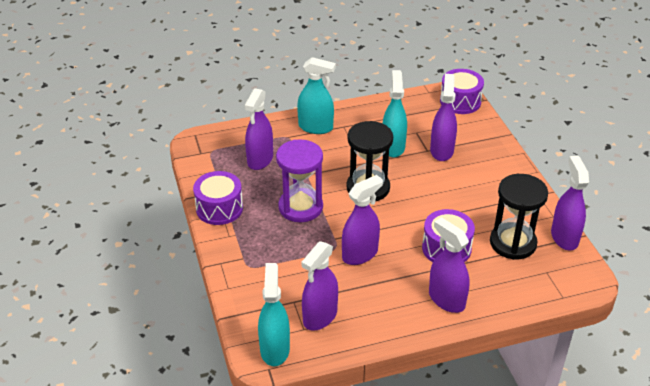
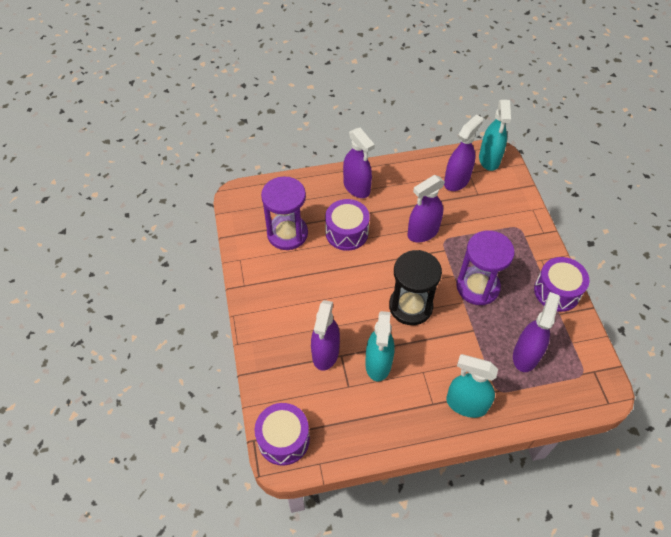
camera: 175 degrees left, 15 degrees up
(513, 243) = (287, 233): black hourglass -> purple hourglass
(564, 237) = (240, 236): purple spray bottle -> none

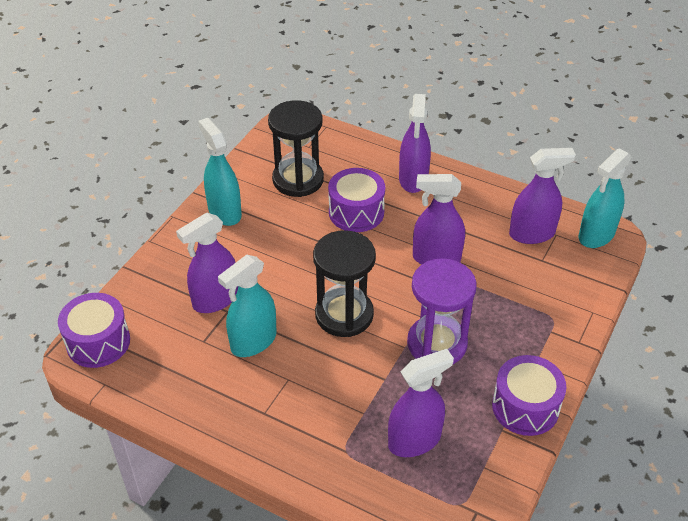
camera: 40 degrees right, 10 degrees down
(287, 233) = (298, 180): purple hourglass -> black hourglass
(466, 404) = (297, 437): turquoise spray bottle -> turquoise spray bottle (224, 212)

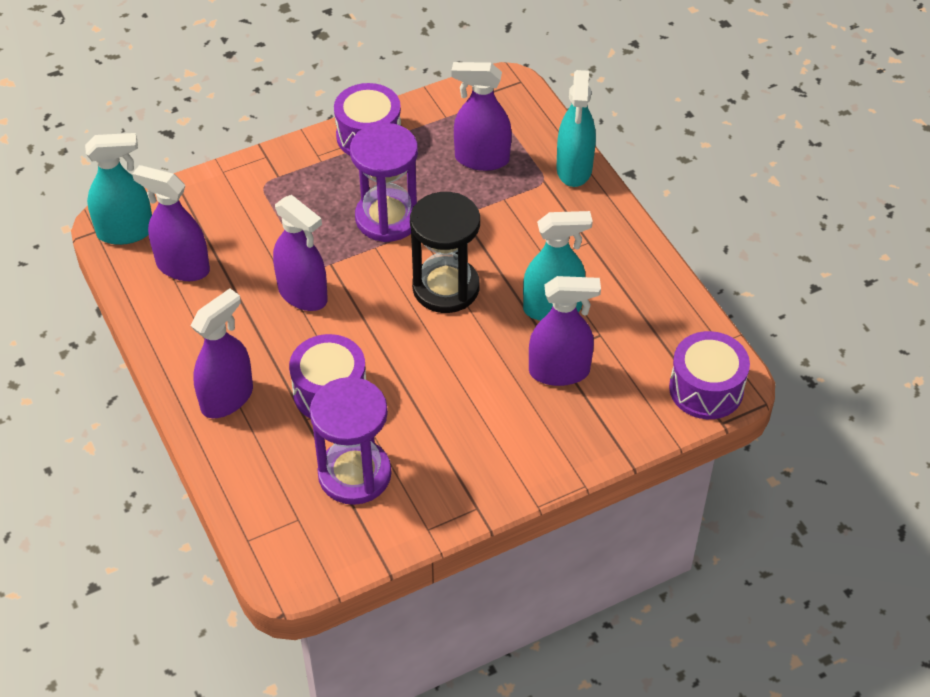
camera: 145 degrees left, 5 degrees up
(224, 212) = (474, 477): turquoise spray bottle -> turquoise spray bottle (574, 169)
(298, 180) = (354, 474): black hourglass -> purple hourglass

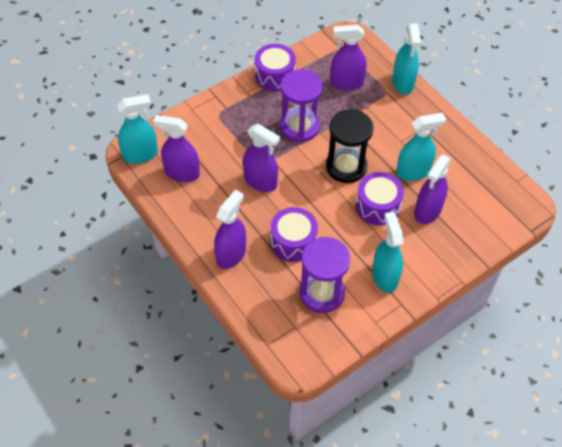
camera: 10 degrees left, 5 degrees up
(462, 462) = (384, 276): none -> turquoise spray bottle
(559, 371) = (427, 211): purple spray bottle -> purple spray bottle turned 135 degrees clockwise
(706, 389) = (516, 211): purple drum -> purple drum (377, 206)

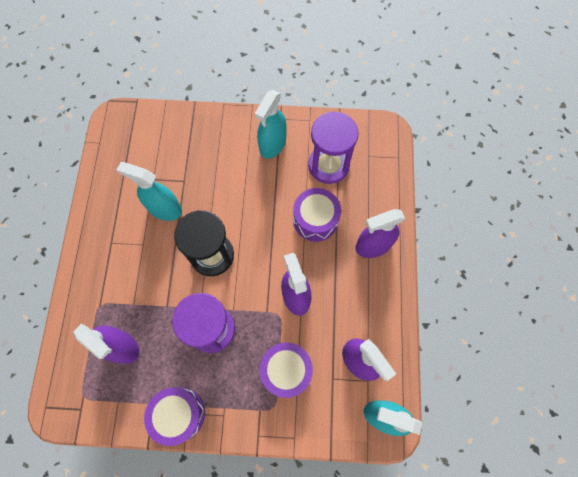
camera: 140 degrees left, 15 degrees up
(377, 206) = (223, 201): purple drum -> purple drum (286, 370)
(403, 83) = (75, 303): turquoise spray bottle -> none
(427, 211) = (190, 169): purple spray bottle -> none

